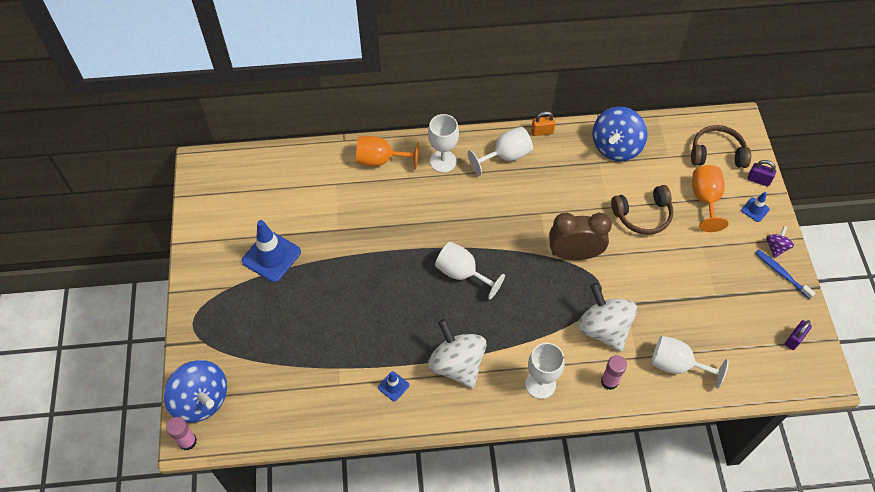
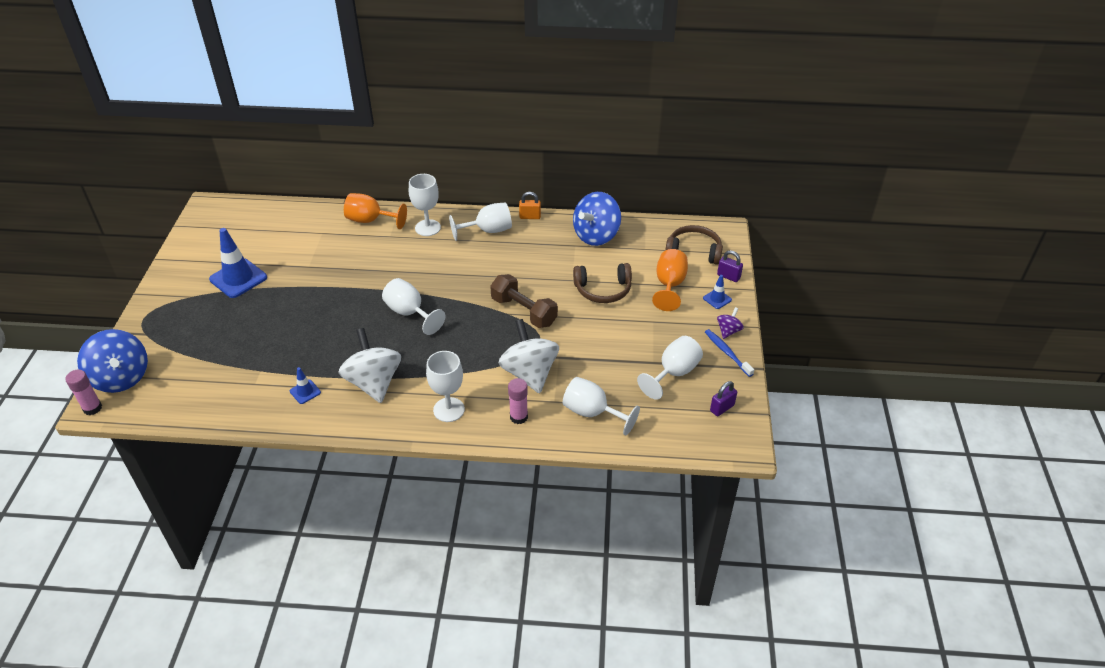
camera: 10 degrees right, 15 degrees down
(574, 254) = (524, 311): brown clock -> brown dumbbell
(739, 306) = (674, 373): none -> white goblet

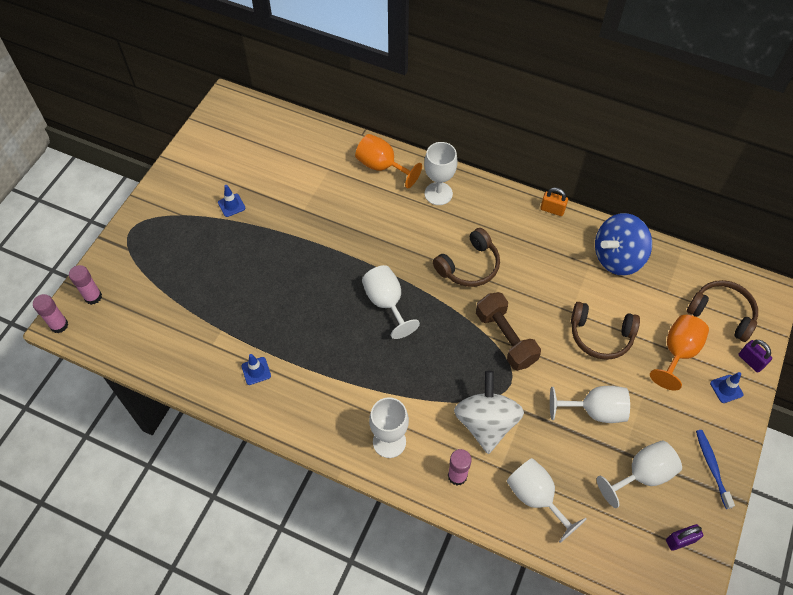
camera: 20 degrees right, 15 degrees up
(121, 378) = (93, 297): blue spinning top -> pink glue stick
(238, 278) = (231, 205): blue traffic cone -> blue traffic cone, size x0.49
(374, 383) = (325, 382): white spinning top -> none
(473, 270) = (469, 266): none -> brown headphones
(488, 231) = (501, 216): white goblet -> white goblet (594, 411)
(728, 331) = (724, 438): purple spinning top -> none

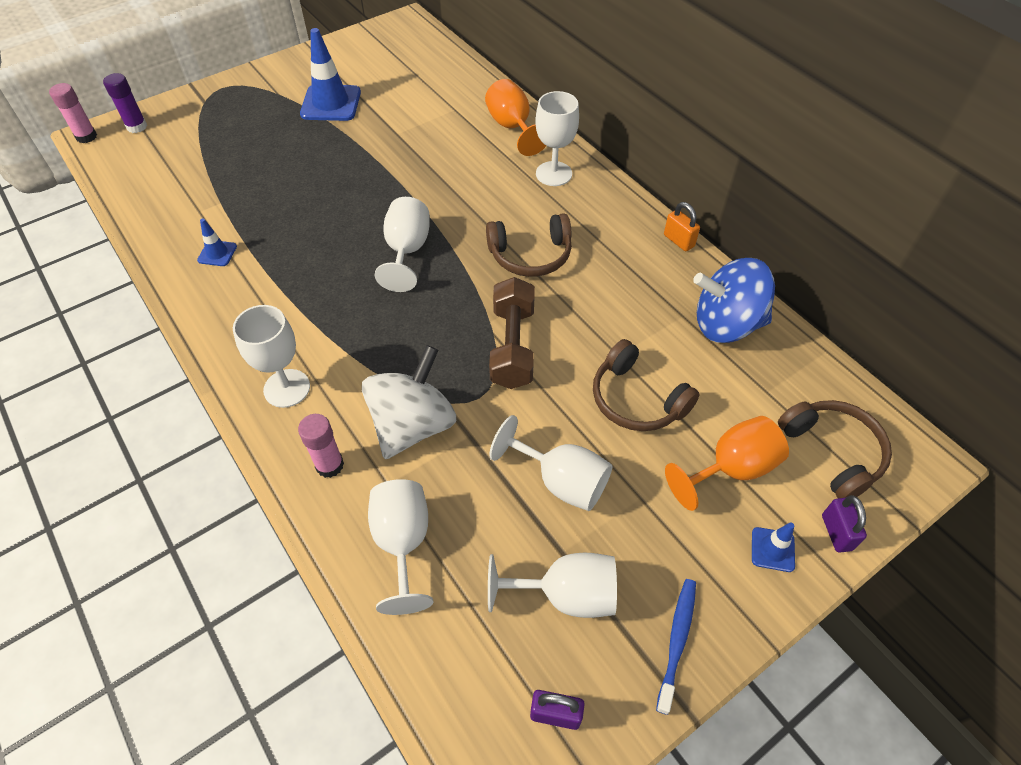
camera: 30 degrees right, 5 degrees down
(93, 297) = (137, 127): pink glue stick -> purple glue stick
(231, 205) = (331, 103): blue traffic cone -> blue traffic cone, size x2.04

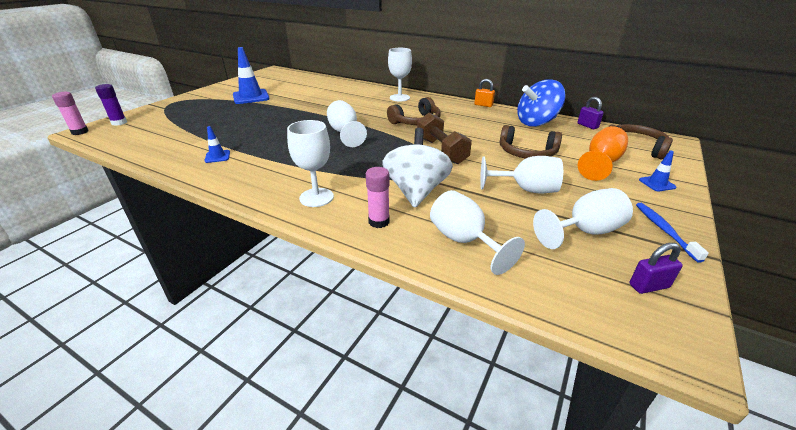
camera: 25 degrees left, 20 degrees down
(512, 127) = (363, 89): orange goblet -> none
(836, 532) = (673, 170): purple padlock -> purple padlock (587, 126)

